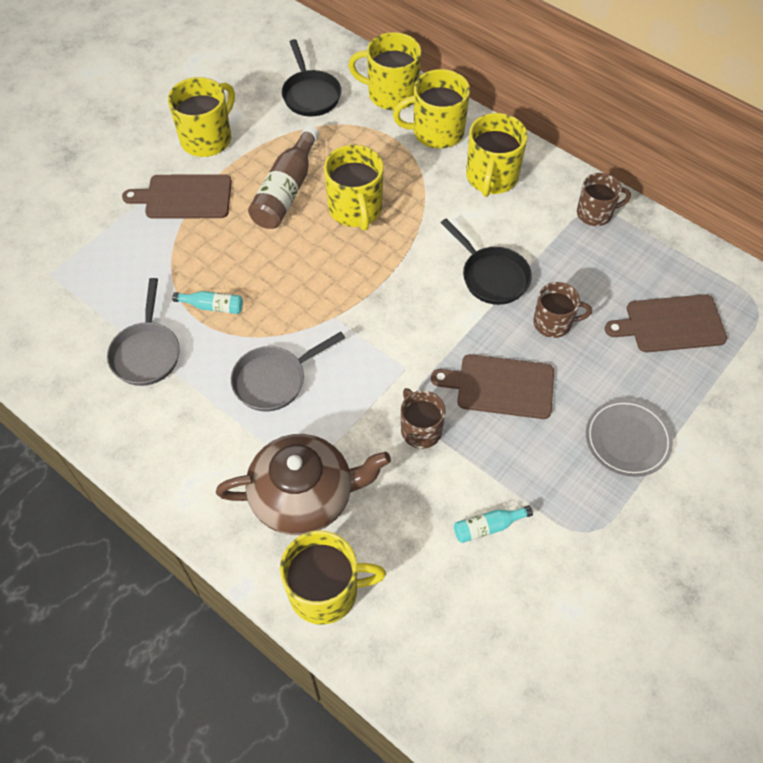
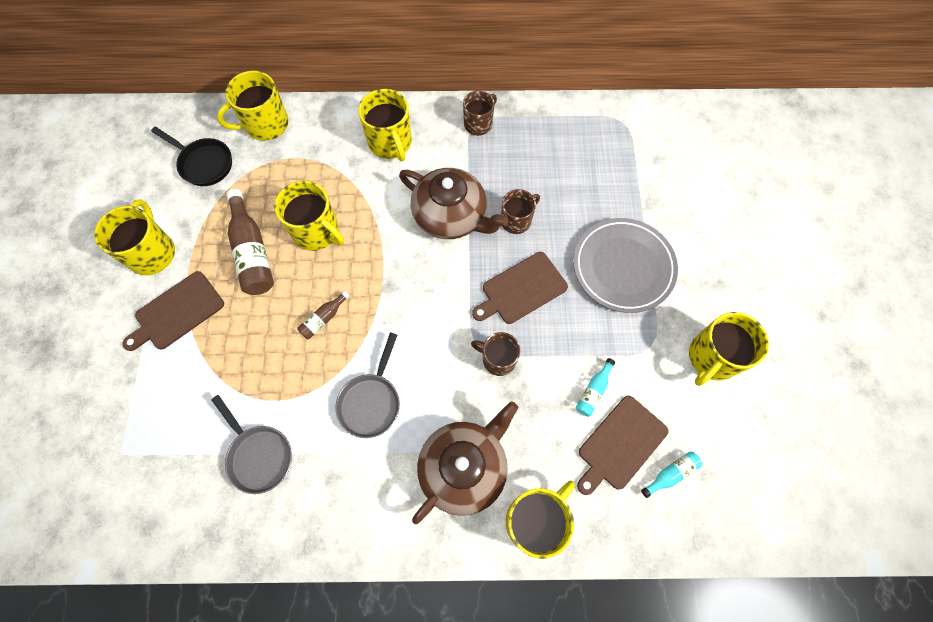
camera: 40 degrees left, 10 degrees up
(213, 306) = (277, 381): turquoise bottle -> turquoise bottle (671, 474)
(296, 284) = (323, 319): none -> brown bottle
(436, 132) = (323, 133): yellow mug -> yellow mug (712, 357)
(491, 276) = (451, 215): black pan -> brown teapot
(627, 440) = (623, 267): grey plate -> grey plate, size x1.56
(671, 324) = (585, 170): brown cutting board -> brown cutting board (620, 444)

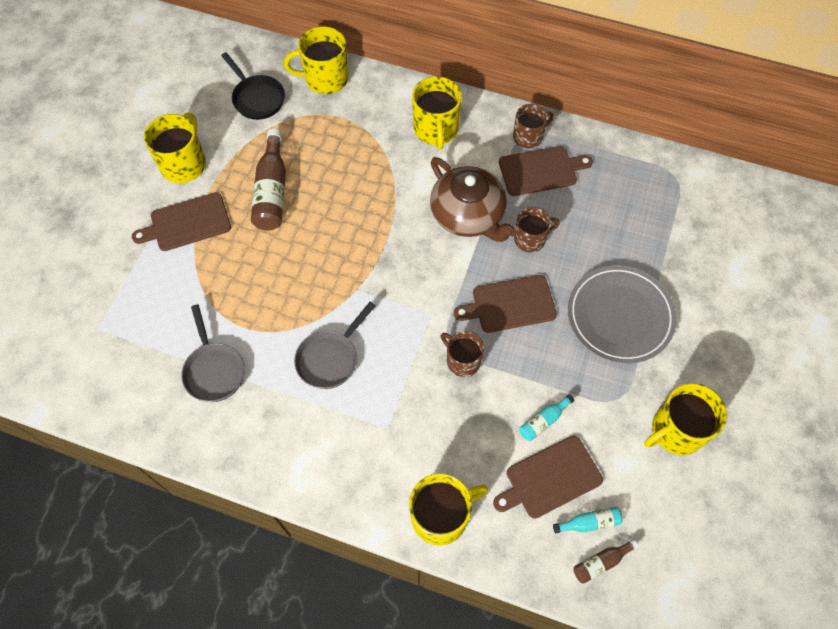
camera: 20 degrees right, 5 degrees down
(317, 231) = (337, 191): yellow mug -> none
(323, 319) = (314, 271): brown bottle -> brown bottle (601, 562)
(464, 467) = (393, 446): brown teapot -> none
(501, 153) = (540, 171): none -> brown cutting board

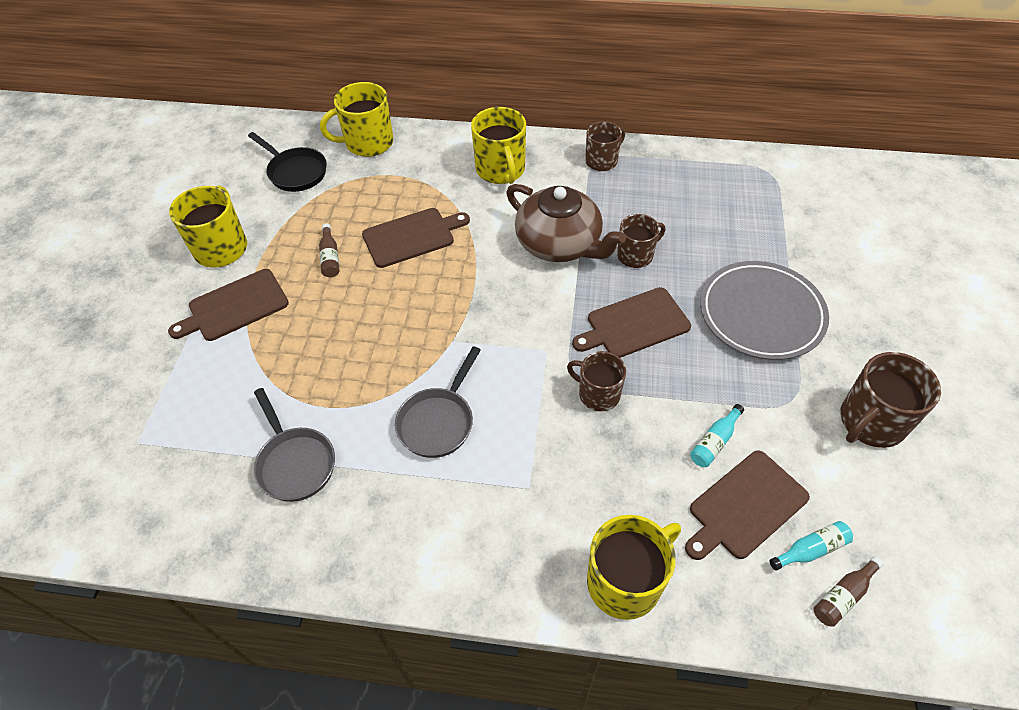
camera: 10 degrees left, 10 degrees down
(272, 191) = (330, 257): brown bottle -> brown bottle, size x0.51
(540, 171) = (625, 189): brown cutting board -> brown cutting board (412, 237)
(676, 431) = (870, 422): yellow mug -> brown mug

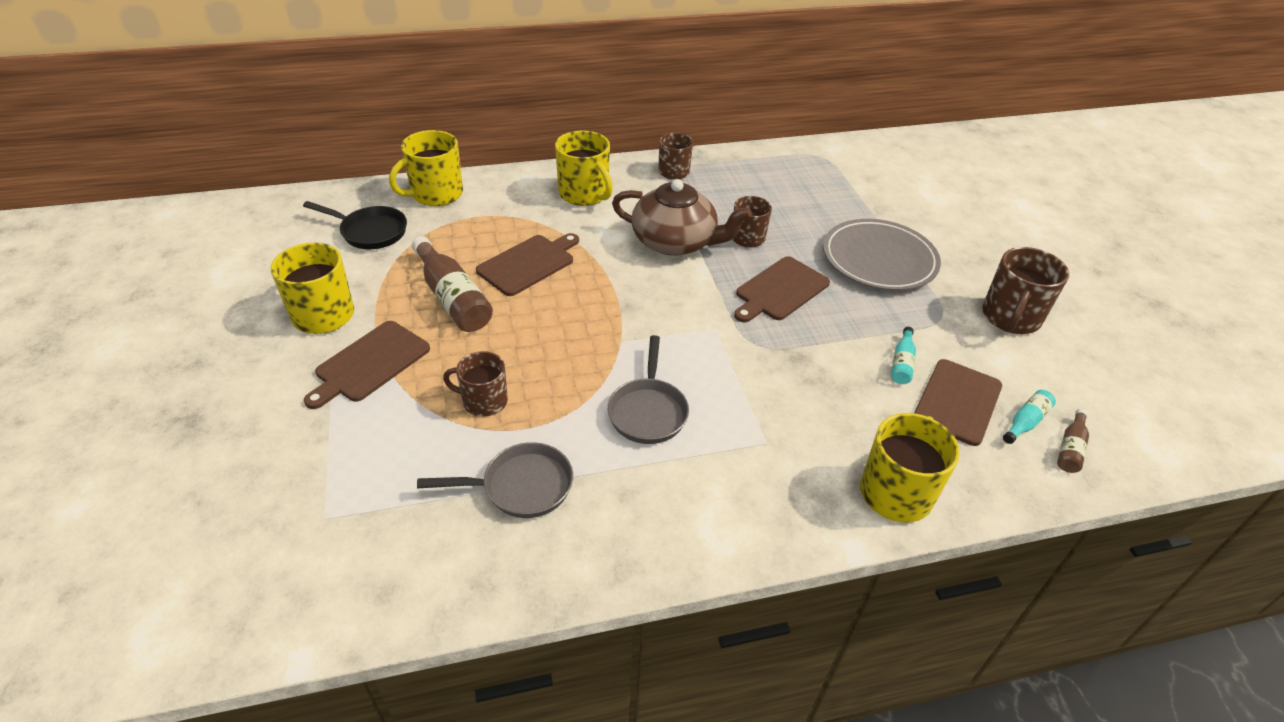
camera: 25 degrees left, 10 degrees down
(295, 463) = (521, 486): grey pan -> grey pan turned 45 degrees counterclockwise
(330, 257) = (452, 298): brown bottle -> brown bottle, size x1.97
(598, 394) = (781, 351): brown mug -> brown mug (483, 401)

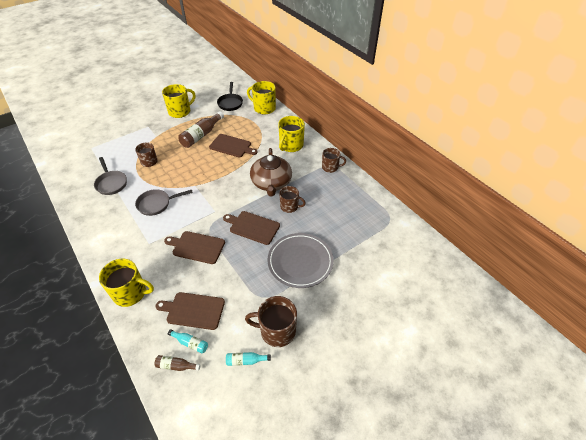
camera: 70 degrees right, 5 degrees up
(370, 363) = (159, 130): brown cutting board -> brown cutting board (197, 247)
(901, 363) = (217, 284): turquoise bottle -> turquoise bottle (246, 361)

